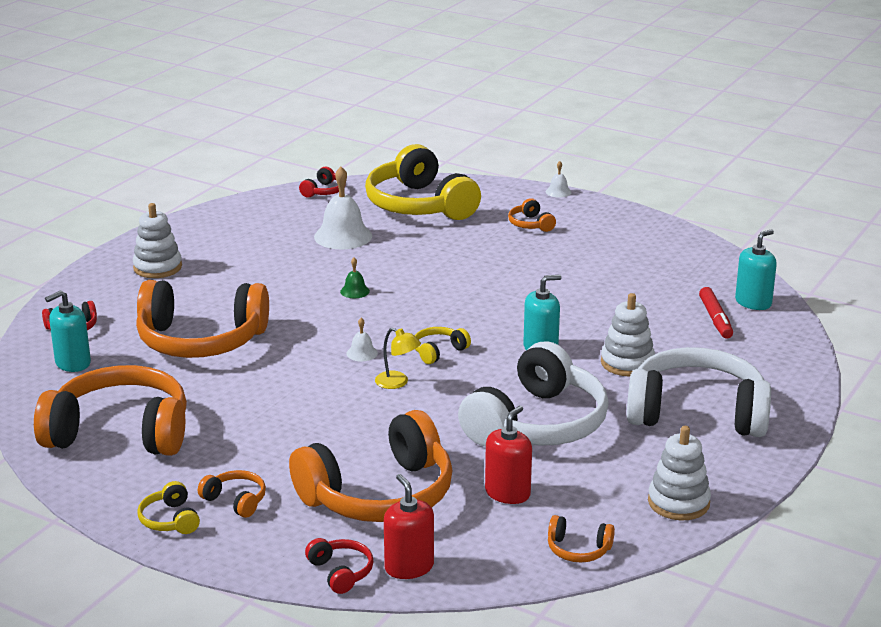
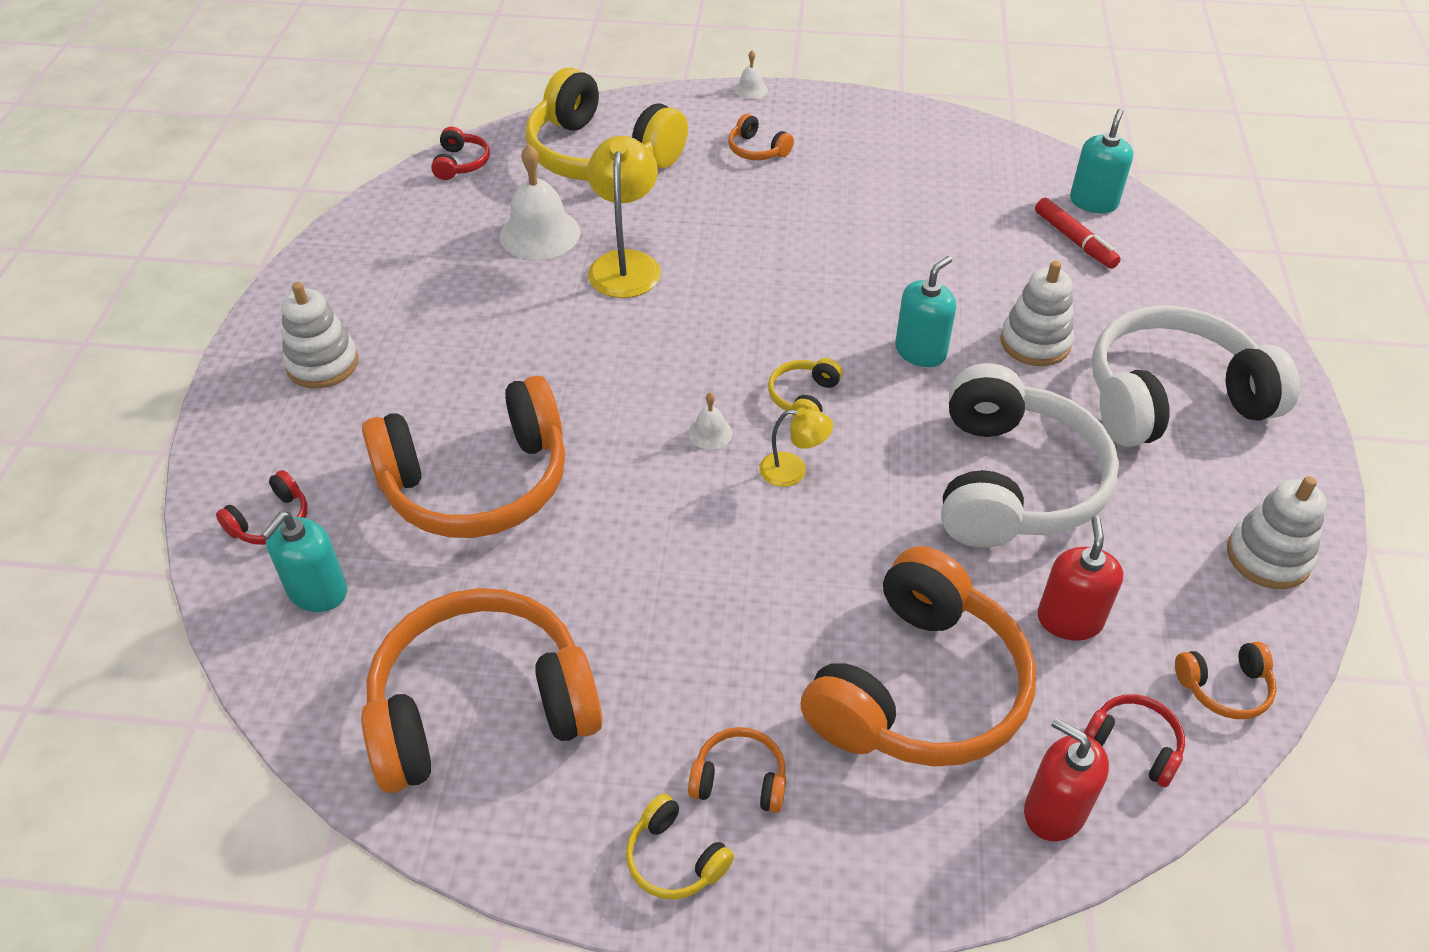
camera: 25 degrees left, 20 degrees up
(341, 572) = (978, 861): red headphones -> red headphones (1133, 744)
(355, 291) = (623, 325): green bell -> none
(384, 262) = (625, 264): none -> yellow lamp

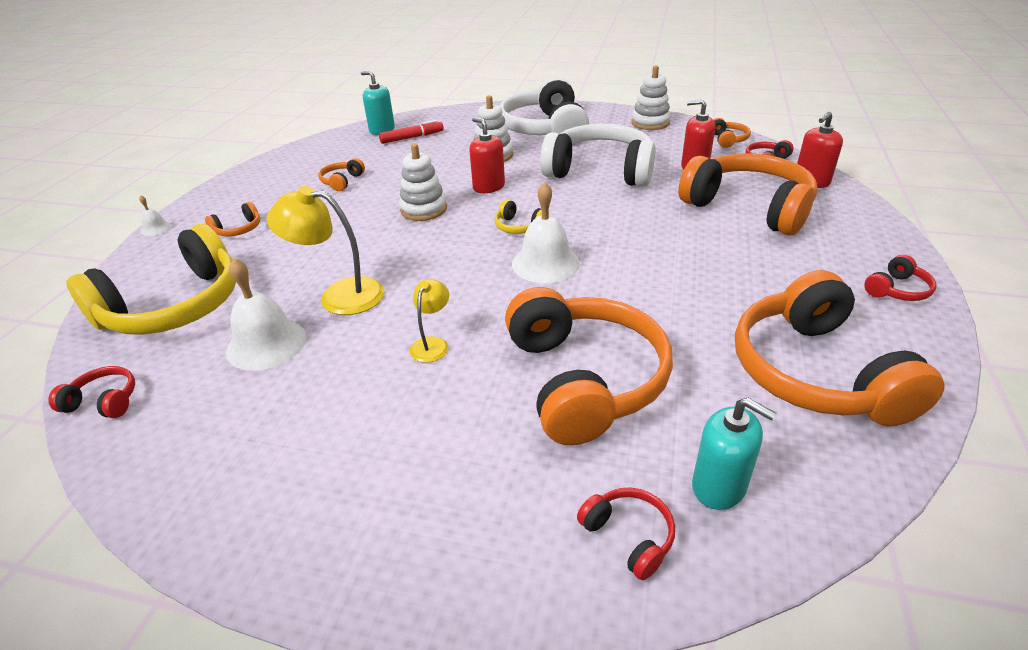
camera: 80 degrees left, 10 degrees down
(323, 364) = (391, 508): white stacking toy -> white stacking toy (423, 209)
(674, 859) = (897, 290): yellow headphones -> red headphones
(710, 433) = (545, 263): white bell -> white bell, size x2.12
(739, 779) = (831, 265): orange headphones -> orange headphones (342, 181)
(793, 471) = (585, 234): yellow lamp -> yellow lamp (432, 344)
(920, 351) = (489, 187): turquoise soap dispenser -> red soap dispenser

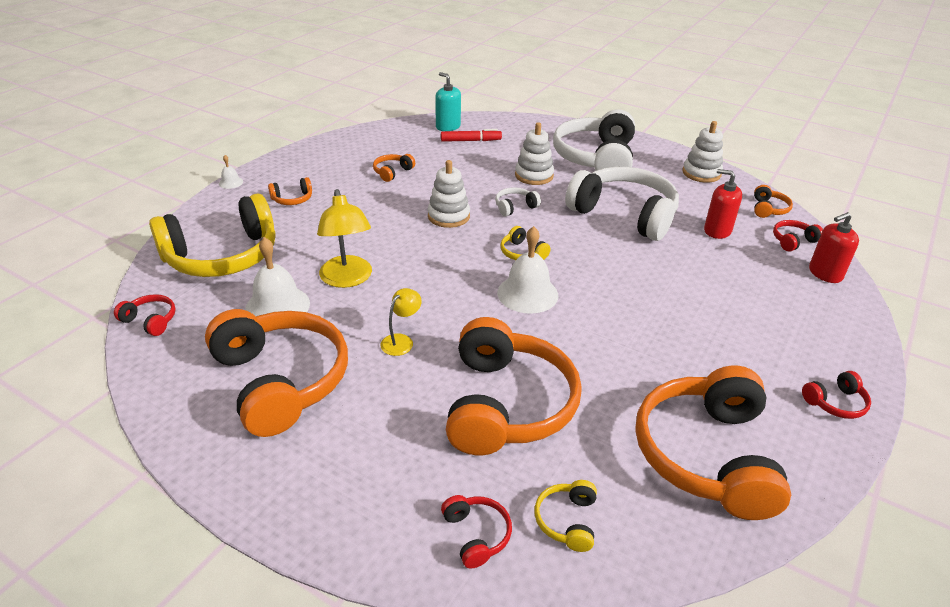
camera: 15 degrees right, 0 degrees up
(339, 295) = (347, 279): yellow lamp -> yellow lamp turned 135 degrees counterclockwise
(489, 187) = (515, 207): red soap dispenser -> white headphones
(719, 486) = (567, 521): turquoise soap dispenser -> yellow headphones
(748, 207) = (744, 285): orange headphones -> orange headphones (281, 381)

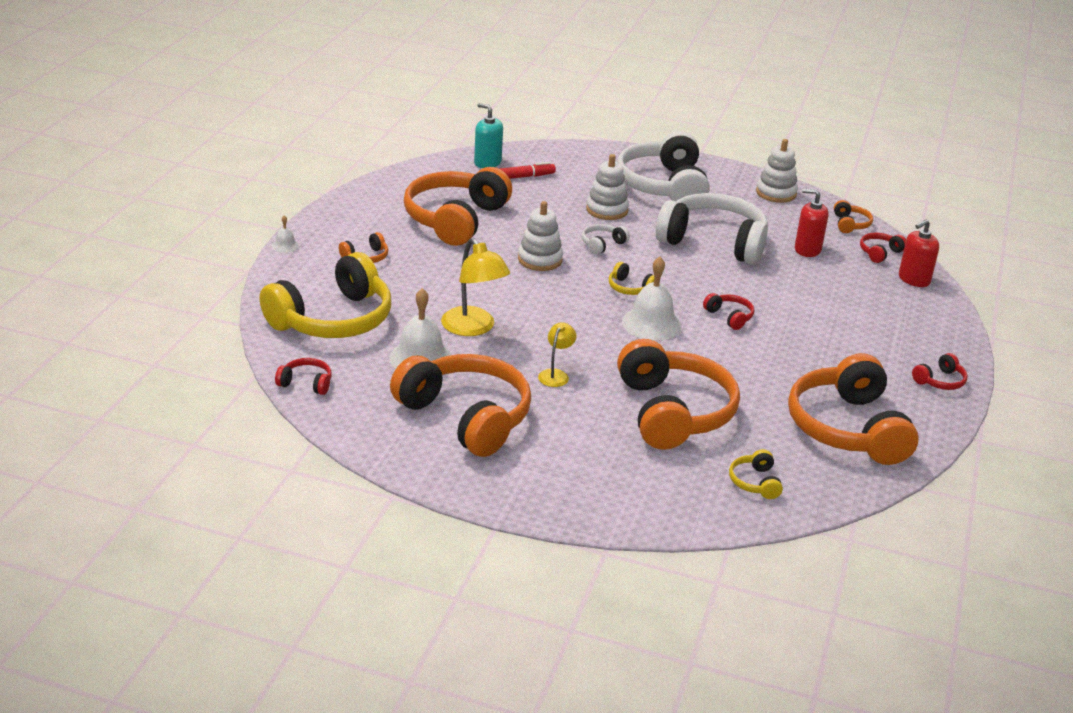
camera: 15 degrees left, 5 degrees down
(392, 172) = (455, 219): orange headphones -> orange headphones, size x2.43
(476, 535) = (690, 499): red headphones -> red headphones (729, 317)

